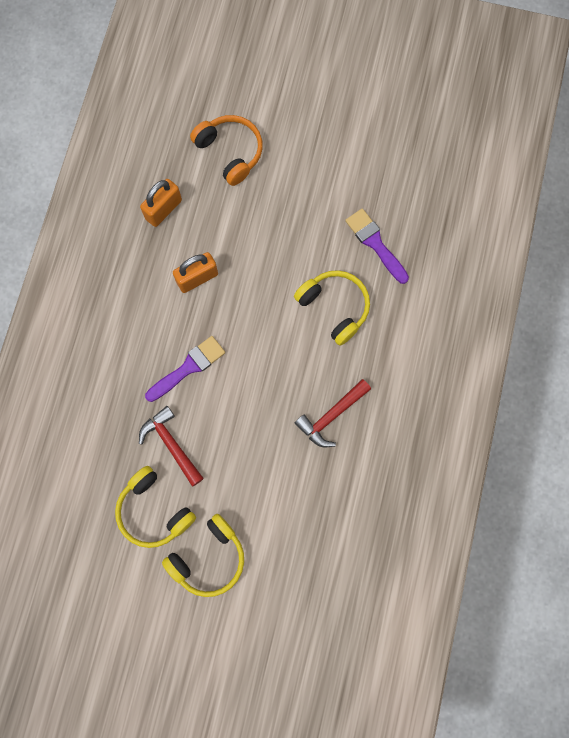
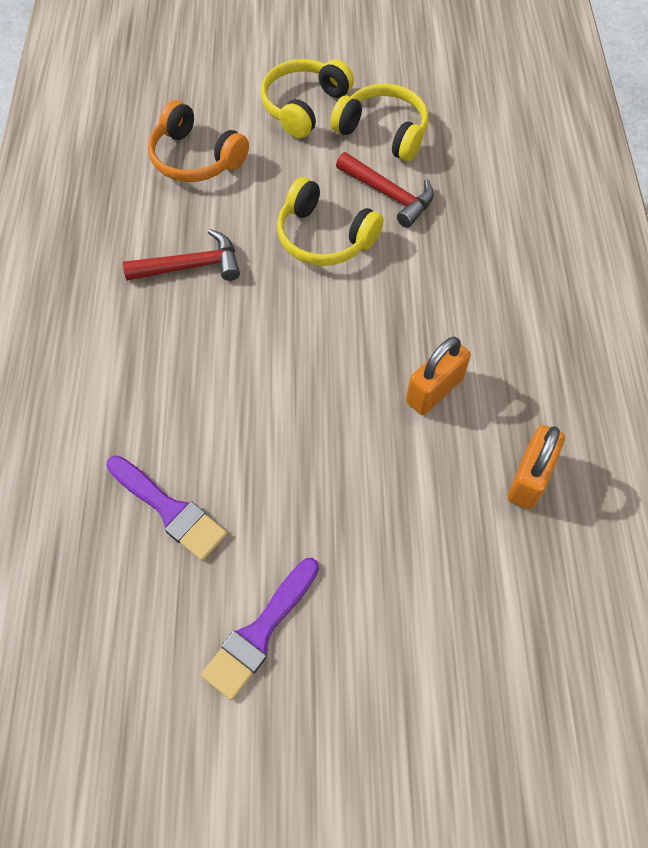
camera: 165 degrees right, 15 degrees down
(188, 368) = (401, 277): purple brush -> purple brush (260, 631)
(230, 152) = (459, 607): orange headphones -> orange headphones (195, 158)
(331, 416) = (191, 266): red hammer -> red hammer turned 45 degrees clockwise
(334, 307) = (216, 398): yellow headphones -> yellow headphones (324, 237)

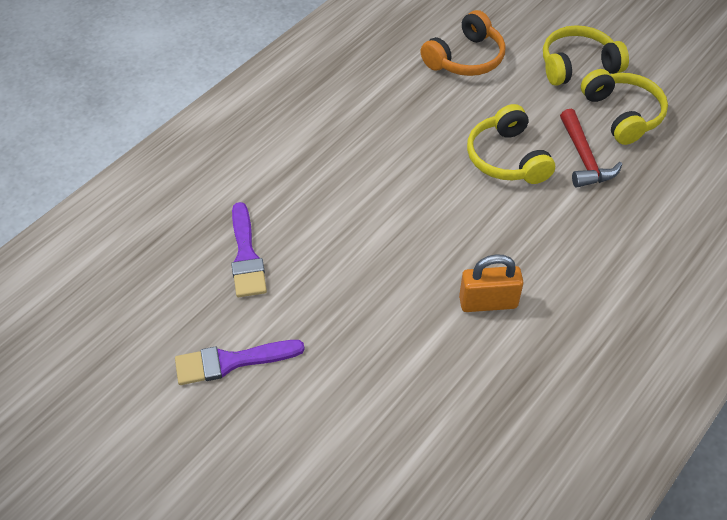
camera: 40 degrees right, 10 degrees down
(191, 266) = (398, 123): red hammer -> none
(195, 158) = (465, 58): orange headphones -> orange headphones turned 120 degrees counterclockwise
(529, 478) = (500, 403): orange padlock -> none

